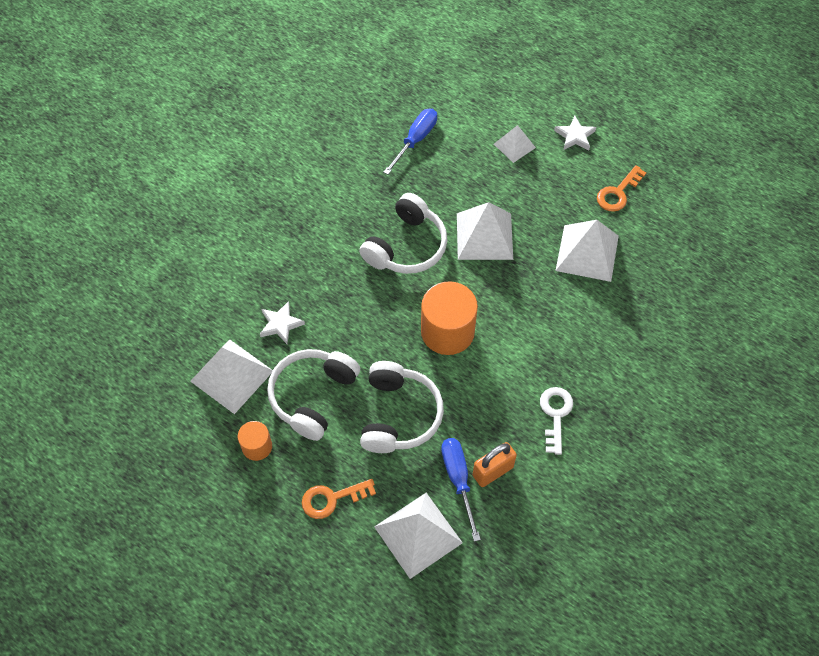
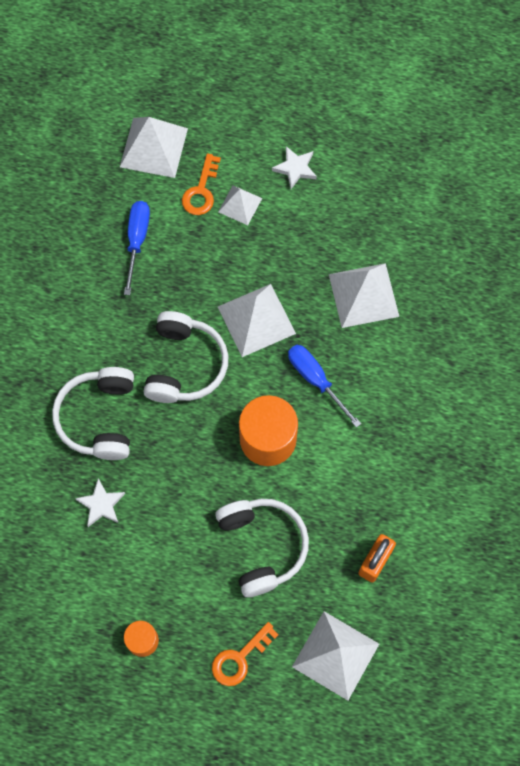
camera: 25 degrees left, 10 degrees up
(231, 375) = (80, 580): white pyramid -> white pyramid (153, 147)
(312, 396) = (170, 565): white headphones -> white headphones (99, 418)
(458, 480) = (347, 585): blue screwdriver -> blue screwdriver (316, 380)
(555, 414) = (407, 478): white key -> none
(618, 193) = (365, 216): orange key -> orange key (201, 191)

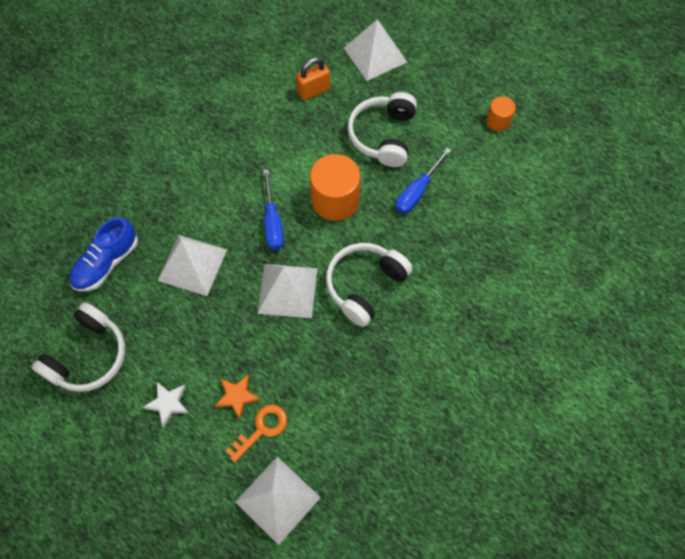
camera: 150 degrees left, 5 degrees down
(99, 418) = (454, 280): white headphones -> white headphones (88, 356)
(101, 504) = (484, 218): white star -> none
(137, 240) = (344, 413): blue screwdriver -> blue screwdriver (417, 191)
(239, 658) = (438, 81): orange key -> none
(240, 205) = (237, 396): white pyramid -> orange star
(444, 253) = (106, 263): none -> blue shoe

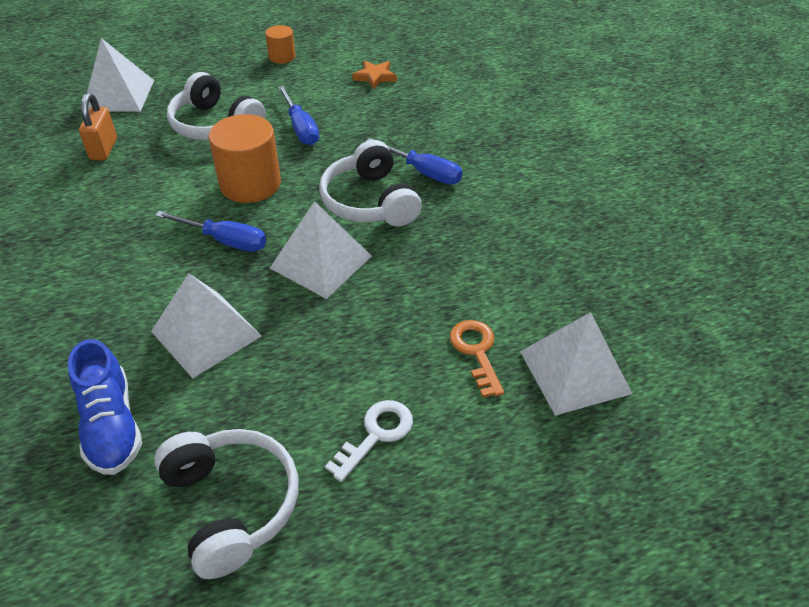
camera: 60 degrees left, 20 degrees down
(168, 403) = (376, 434): white star -> white key
(237, 396) = (418, 358): orange star -> orange star (375, 77)
(421, 303) = (424, 172): none -> blue screwdriver

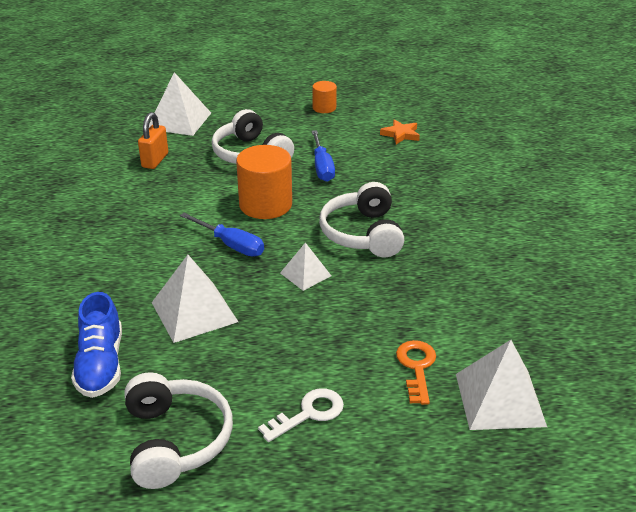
camera: 15 degrees right, 10 degrees down
(321, 262) = (305, 274): white pyramid -> white pyramid, size x0.58
(424, 172) = (418, 218): blue screwdriver -> none

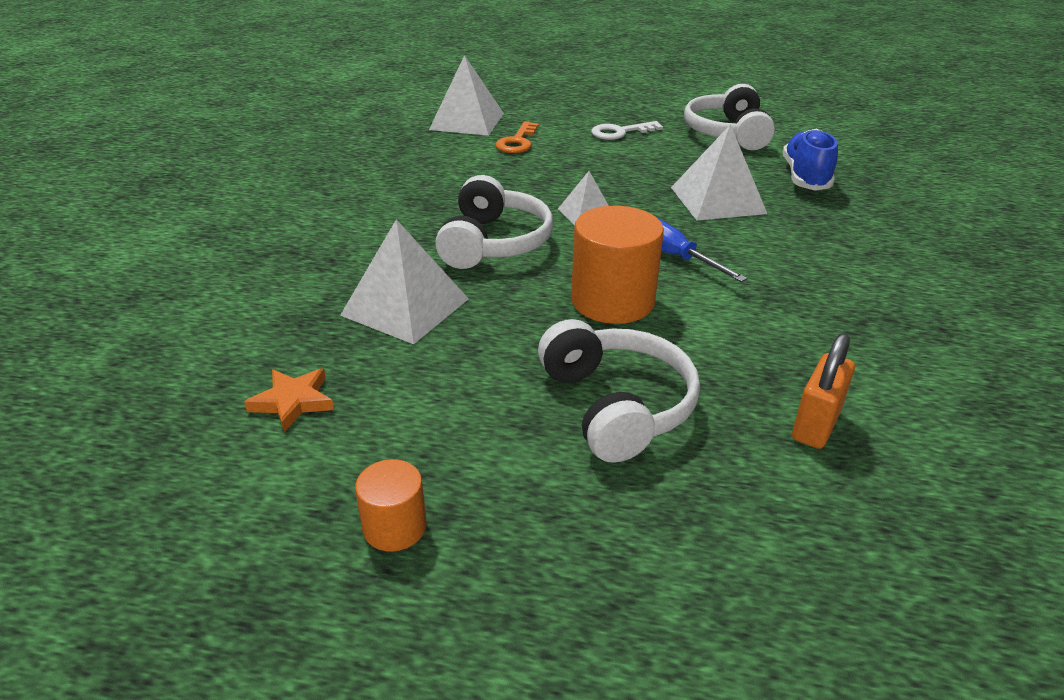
camera: 165 degrees left, 0 degrees up
(179, 120) = (783, 554): white pyramid -> white pyramid (405, 307)
(322, 167) = (492, 352): blue screwdriver -> none

